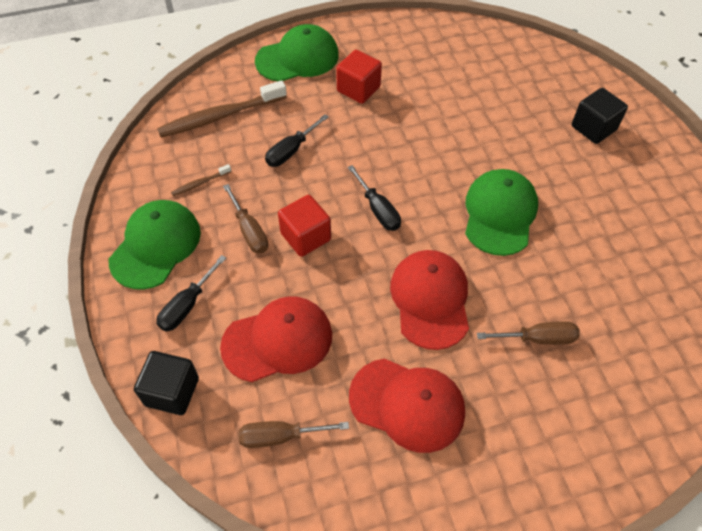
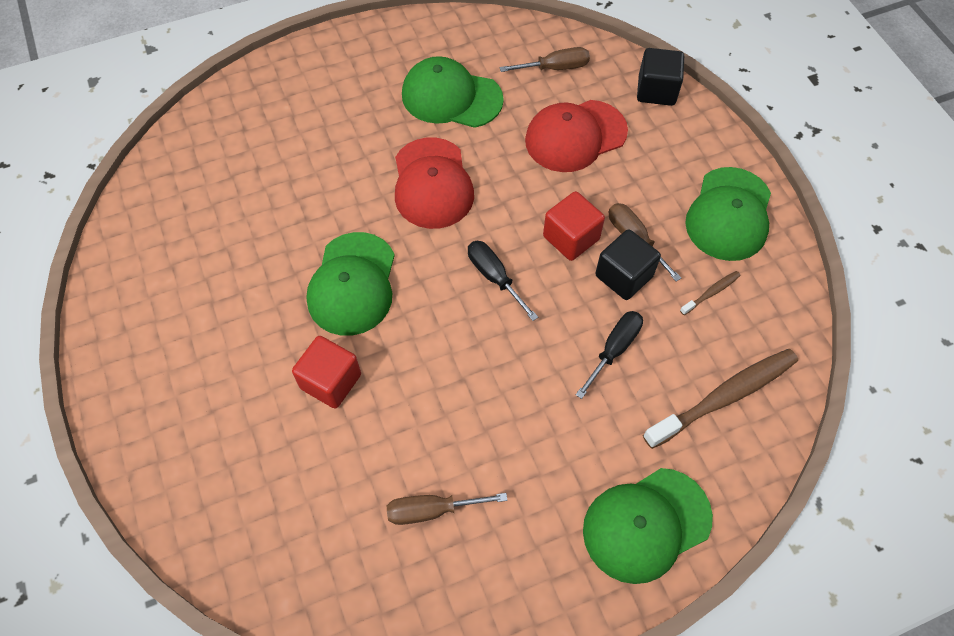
camera: 175 degrees right, 5 degrees up
(187, 305) = (671, 159): black screwdriver -> none
(358, 89) = (542, 467): red cube -> red cube (331, 381)
(407, 404) = (451, 97): red cap -> green cap
(538, 338) = (329, 157): brown screwdriver -> brown screwdriver (432, 510)
(593, 128) = (208, 425): black cube -> black cube (623, 276)

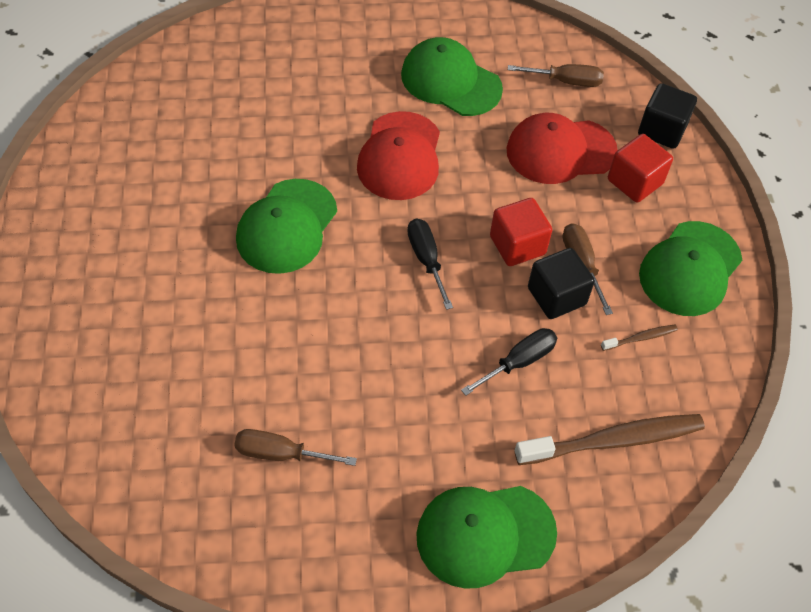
camera: 15 degrees right, 5 degrees down
(331, 381) = (232, 308): red cube -> red cube (635, 182)

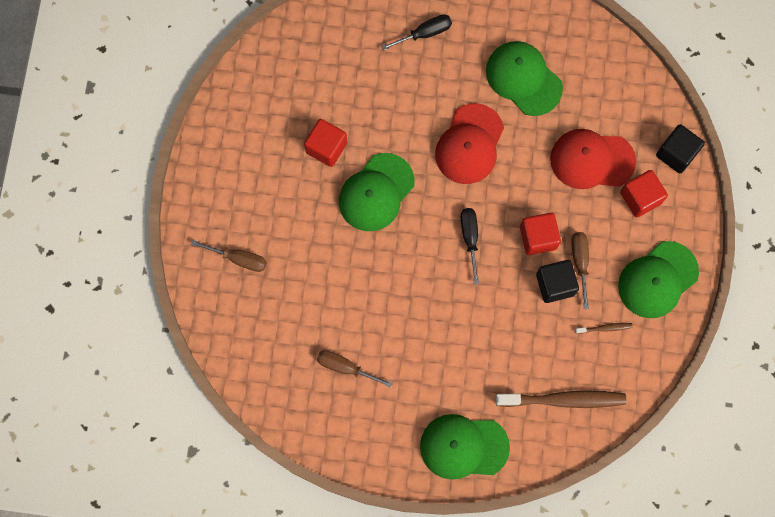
camera: 15 degrees right, 20 degrees up
(210, 186) = (326, 147): none -> red cube
(519, 362) = (515, 331): black screwdriver -> black screwdriver (425, 33)
(566, 81) = (614, 93): brown screwdriver -> brown screwdriver (239, 259)

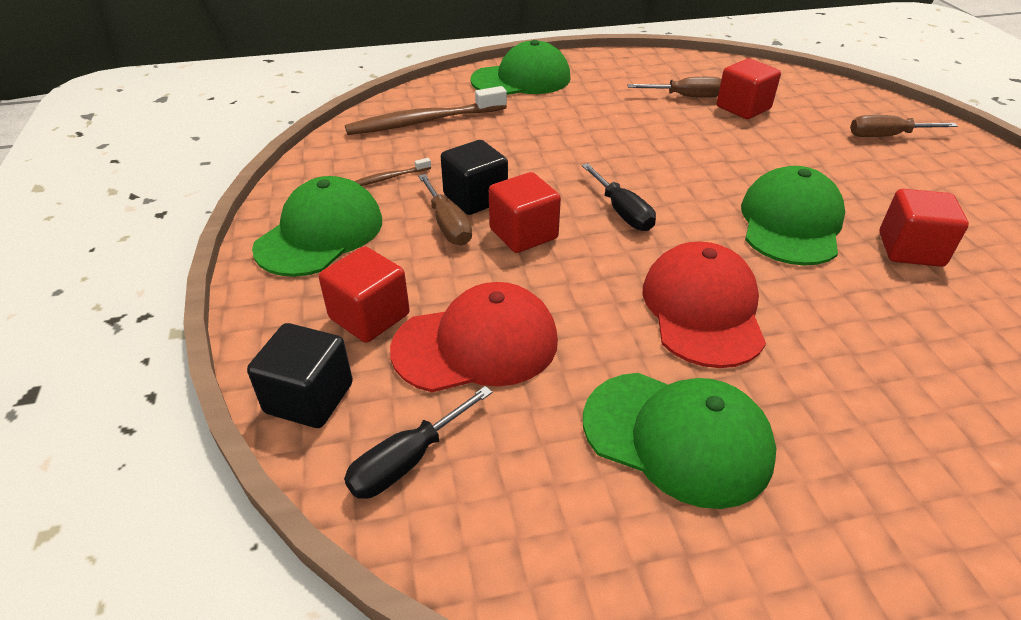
camera: 160 degrees right, 35 degrees down
(313, 334) = (743, 108): none -> red cube
(425, 33) = (937, 459): black screwdriver -> black screwdriver (407, 461)

